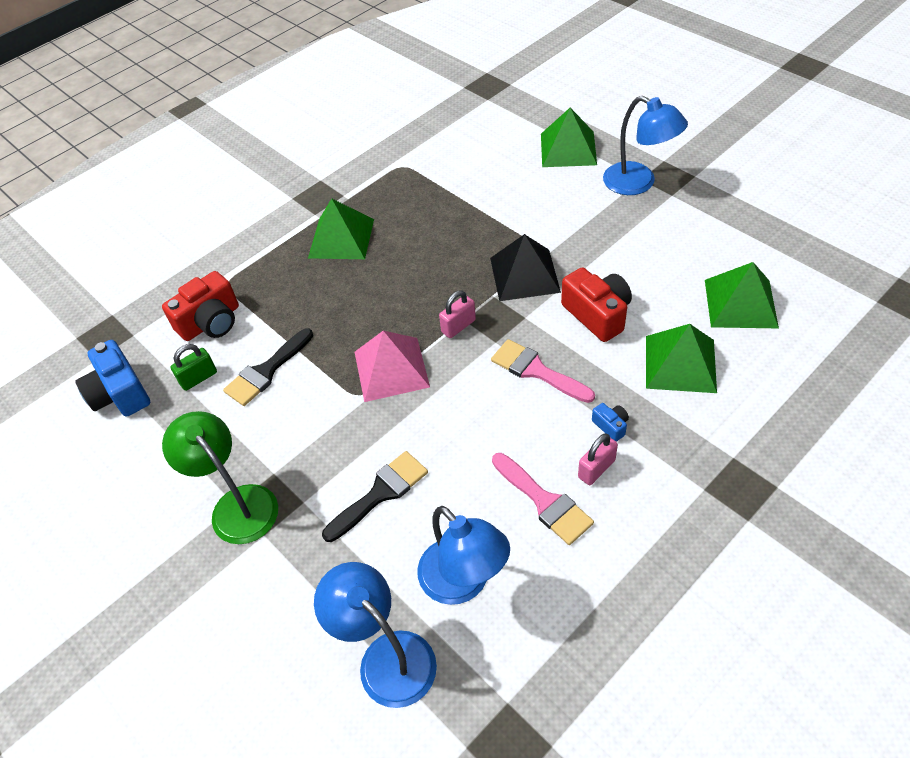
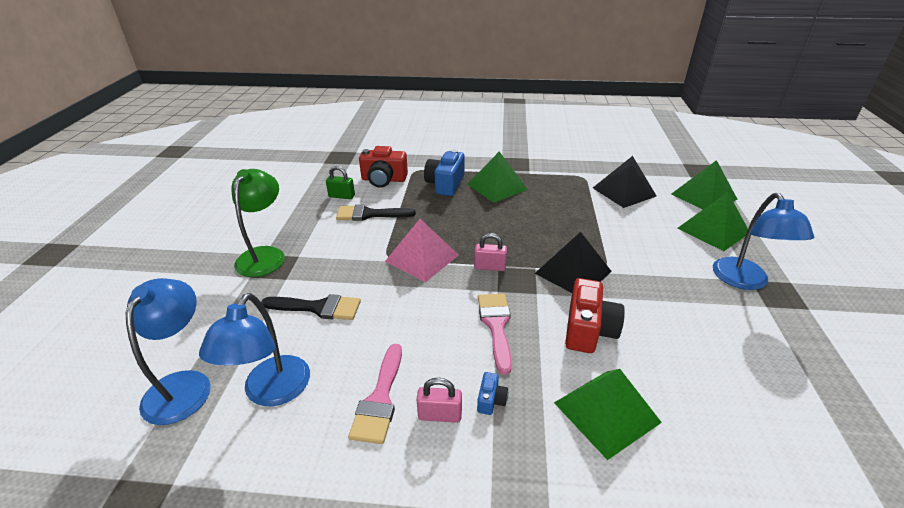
camera: 45 degrees right, 15 degrees down
(120, 393) = (308, 180): blue camera -> blue camera (445, 184)
(457, 158) = (624, 192): none -> black pyramid
(740, 303) = (728, 420): green pyramid -> green pyramid (703, 196)

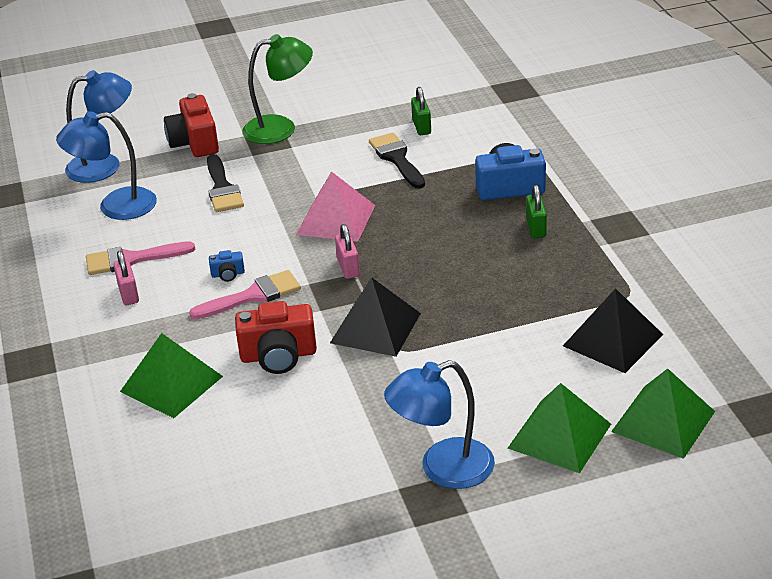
camera: 70 degrees right, 0 degrees up
(384, 180) = (483, 140): red camera -> red camera (194, 142)
(491, 400) = (156, 316): blue camera -> blue camera (228, 274)
(497, 186) = (536, 228): green pyramid -> green padlock

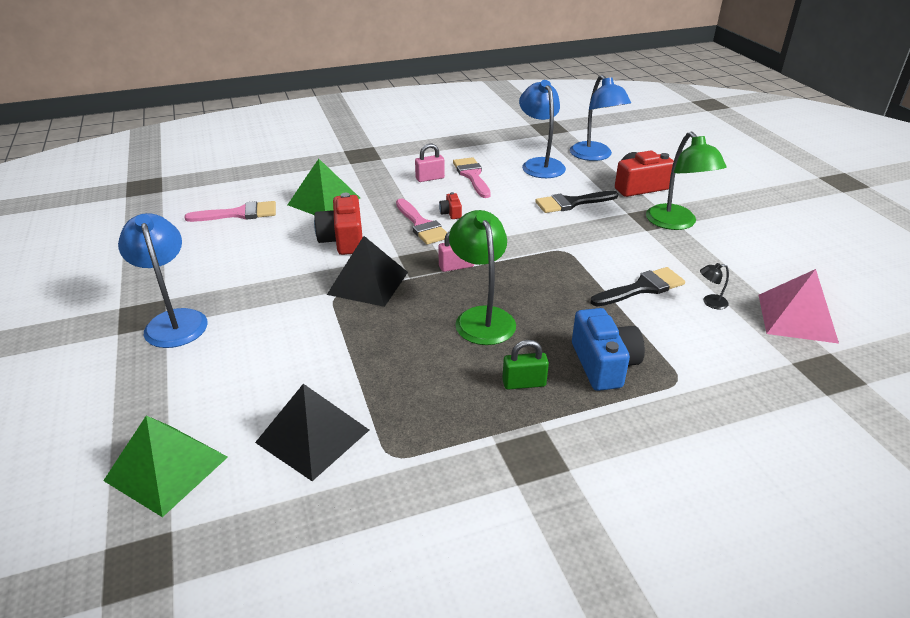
camera: 85 degrees right, 0 degrees up
(190, 462) = (239, 214): none -> pink brush
(228, 274) = (451, 213): blue camera -> red camera
(336, 219) = (530, 257): pink pyramid -> pink pyramid (797, 318)
(421, 127) = (710, 302): green padlock -> black lamp
(441, 250) = (481, 317): none -> green lamp
(559, 436) = (181, 389): green pyramid -> none

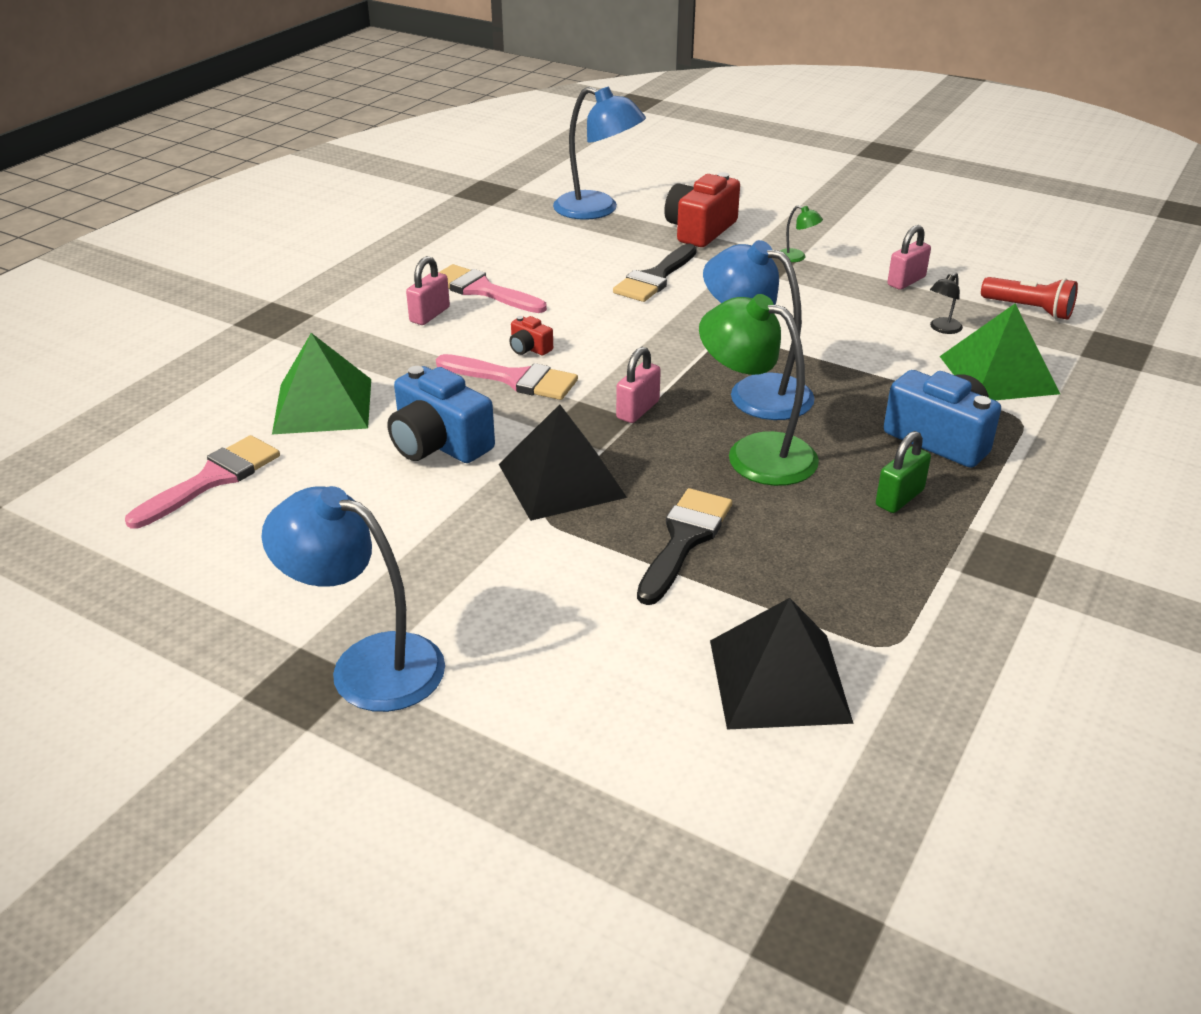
camera: 40 degrees left, 0 degrees up
(166, 468) = (671, 826): green pyramid -> green pyramid (998, 374)
(343, 240) = (439, 444): red camera -> blue camera
(540, 164) = (547, 244): blue lamp -> blue lamp (755, 392)
(642, 288) = (863, 343): black brush -> black brush (684, 539)
(676, 223) = (797, 257): green lamp -> green lamp, size x0.42
(730, 264) = (906, 281): none -> pink padlock
(797, 318) = (1029, 310): pink pyramid -> red flashlight

